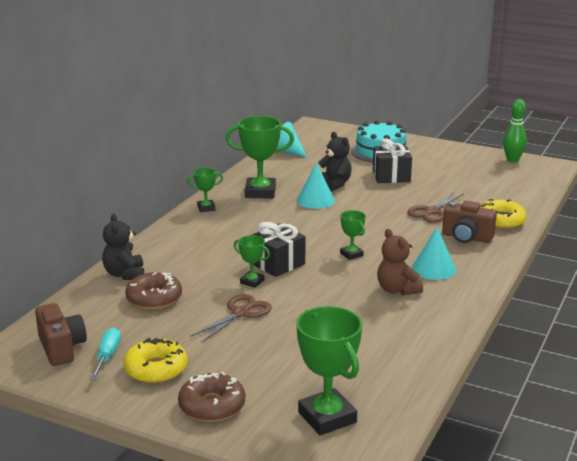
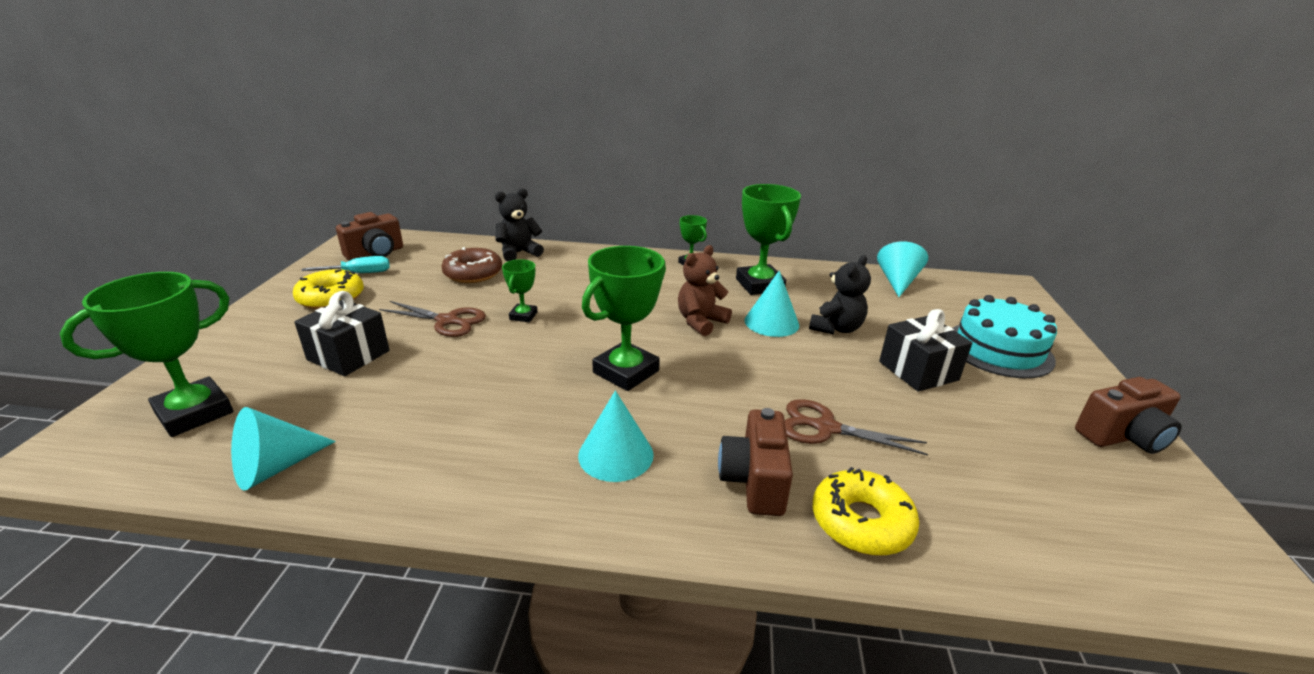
camera: 70 degrees right, 5 degrees up
(212, 406) = (250, 337): brown donut -> none
(277, 264) = (574, 324): black gift -> black gift (348, 355)
(351, 254) = (626, 372): green trophy -> green trophy, size x1.93
(397, 290) = (532, 426): brown teddy bear -> brown teddy bear (700, 322)
(407, 376) = (275, 467): none -> turquoise cone
(463, 153) = (1122, 436): none -> brown camera
(512, 160) = (1189, 513): green bowling pin -> none

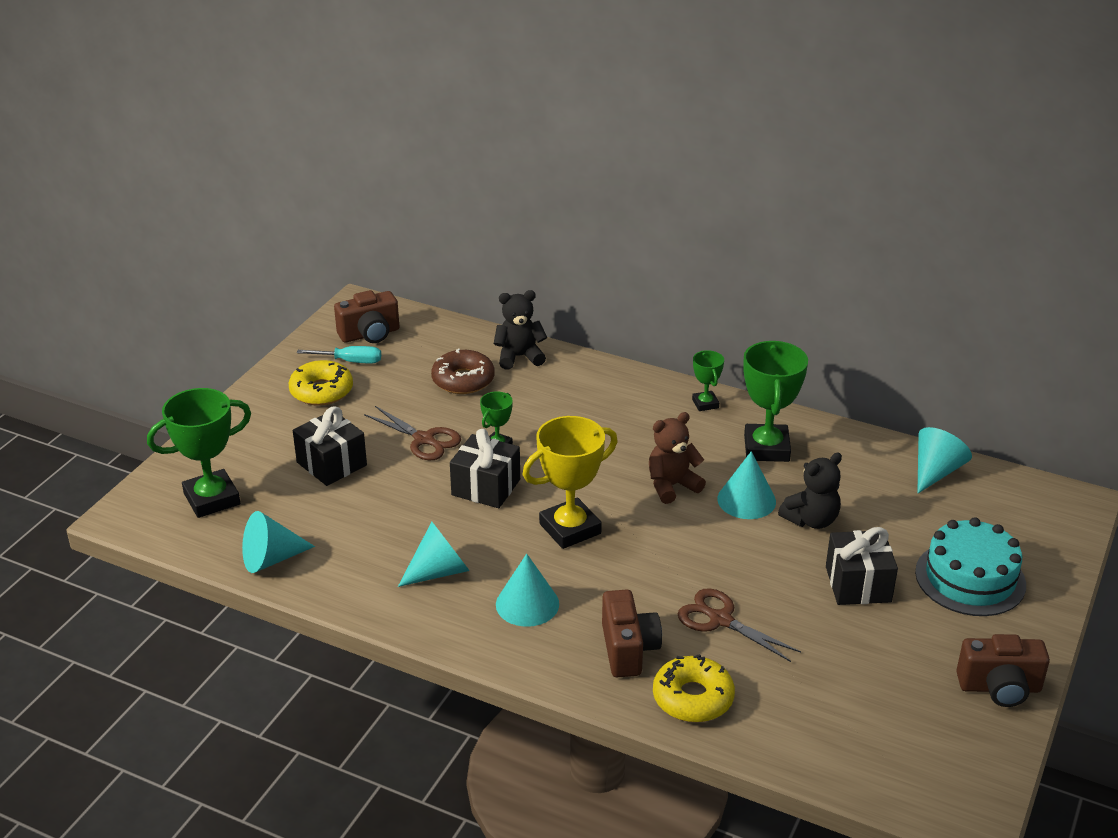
camera: 20 degrees right, 5 degrees up
(499, 439) = (439, 571): none -> turquoise cone
(524, 350) = (486, 487): none -> black gift
(626, 372) = (570, 529): green trophy -> yellow trophy
(754, 481) = (628, 649): brown camera -> brown camera turned 150 degrees clockwise

